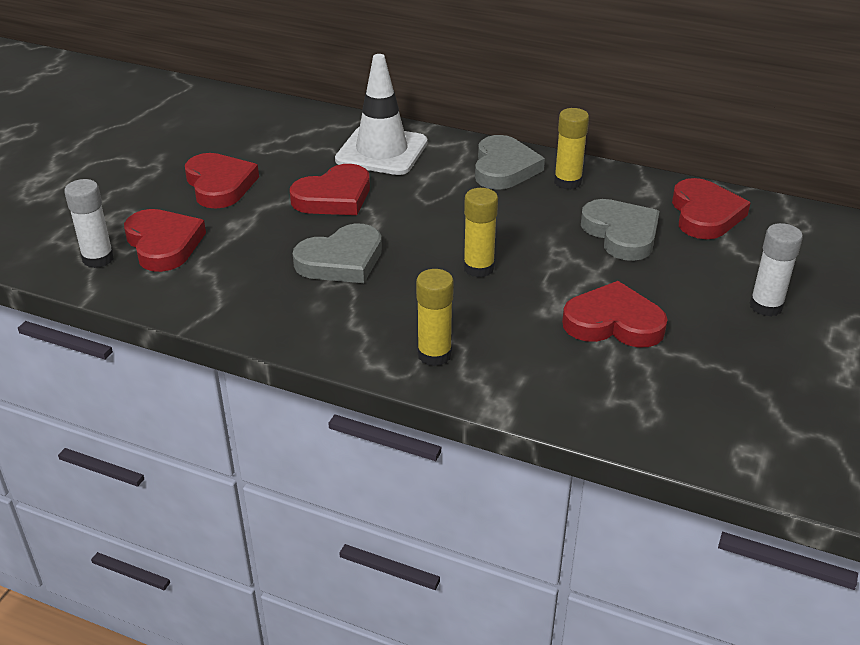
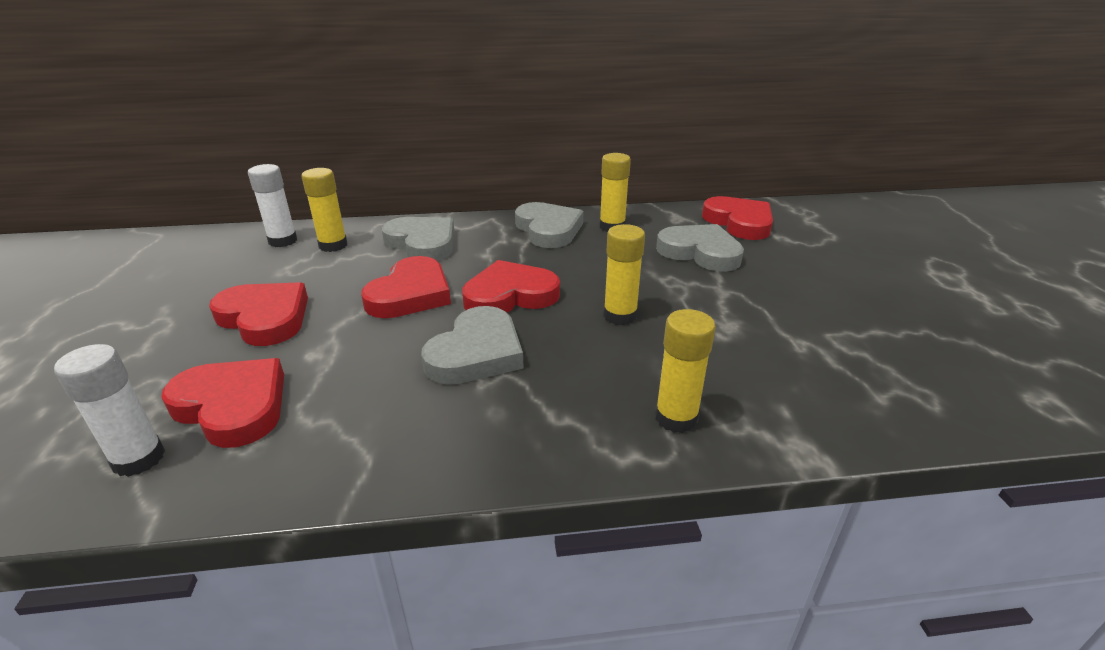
camera: 30 degrees left, 5 degrees down
(309, 133) = (333, 245): none -> yellow glue stick
(381, 151) = (422, 243): white traffic cone -> grey heart
(613, 322) = (787, 324): red heart -> red heart (510, 295)
(766, 306) = (869, 273): white glue stick -> white glue stick (283, 241)

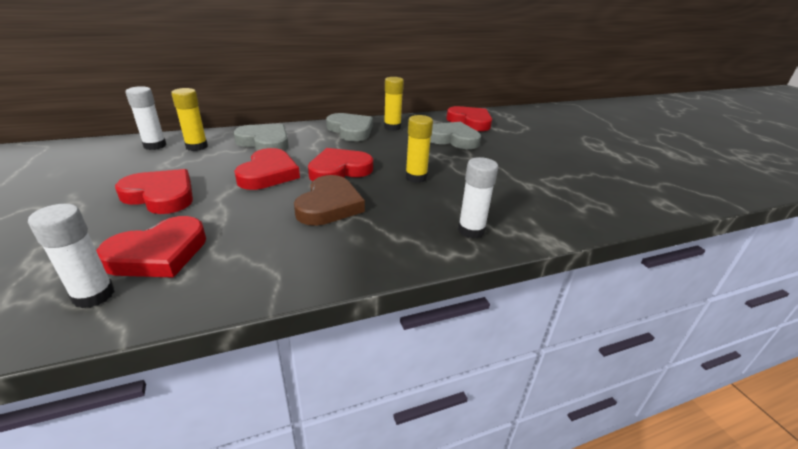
camera: 15 degrees left, 0 degrees up
(233, 406) = (159, 253): red heart -> red heart turned 120 degrees clockwise
(476, 353) = (329, 205): grey heart -> brown heart
(676, 418) = (471, 230): yellow glue stick -> white glue stick

